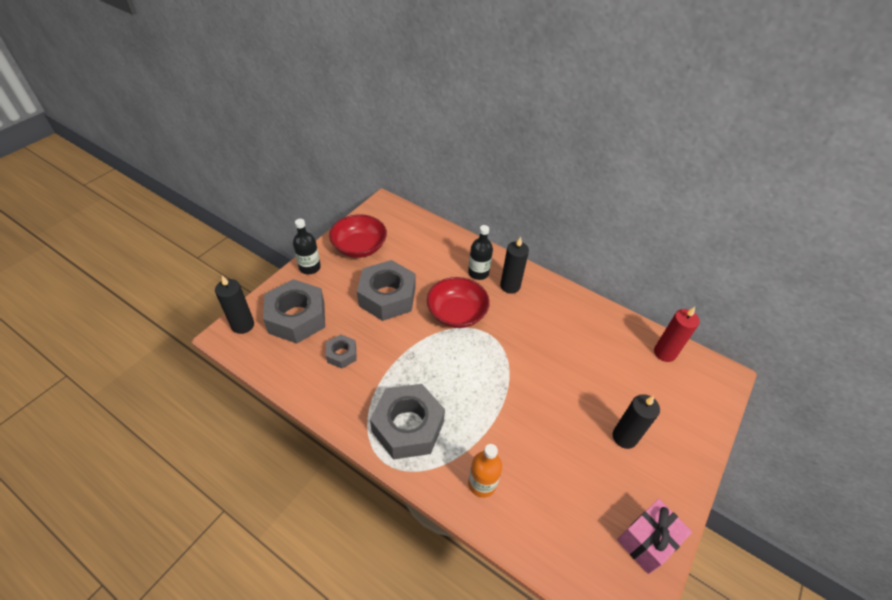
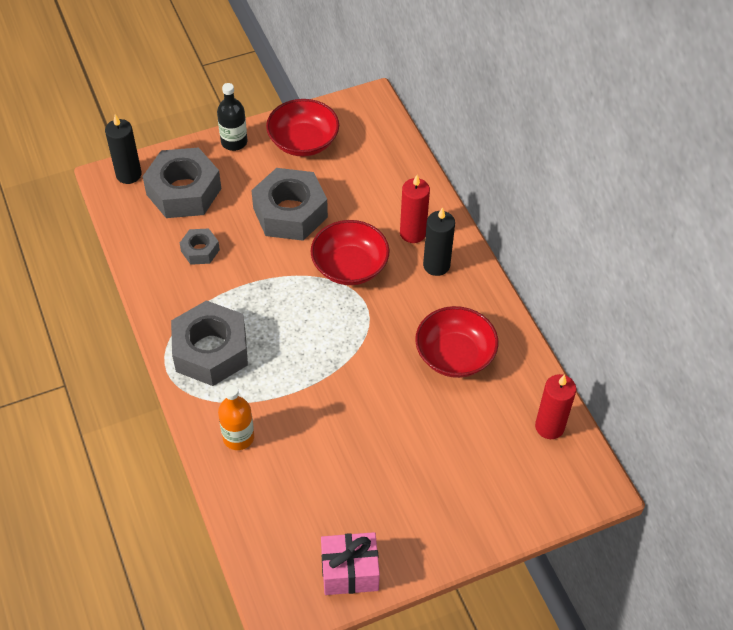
camera: 35 degrees right, 5 degrees up
(478, 273) = (412, 233): black bottle -> red candle
(571, 337) = (454, 355): none -> red bowl
(624, 437) = (416, 478): black candle -> none

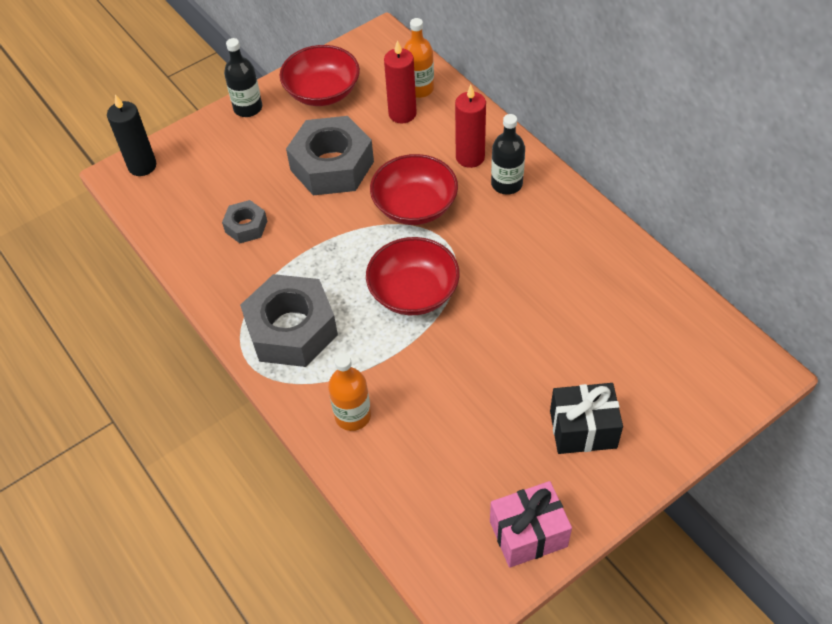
camera: 10 degrees left, 0 degrees up
(183, 191) = (208, 170): grey nut -> none
(389, 158) = (419, 89): none -> orange bottle
(426, 497) = (583, 429): none -> black gift
(436, 265) = (506, 184): black candle -> black bottle
(454, 355) = (559, 271): red bowl -> red bowl (413, 292)
(549, 427) = (687, 321): red candle -> red candle (402, 114)

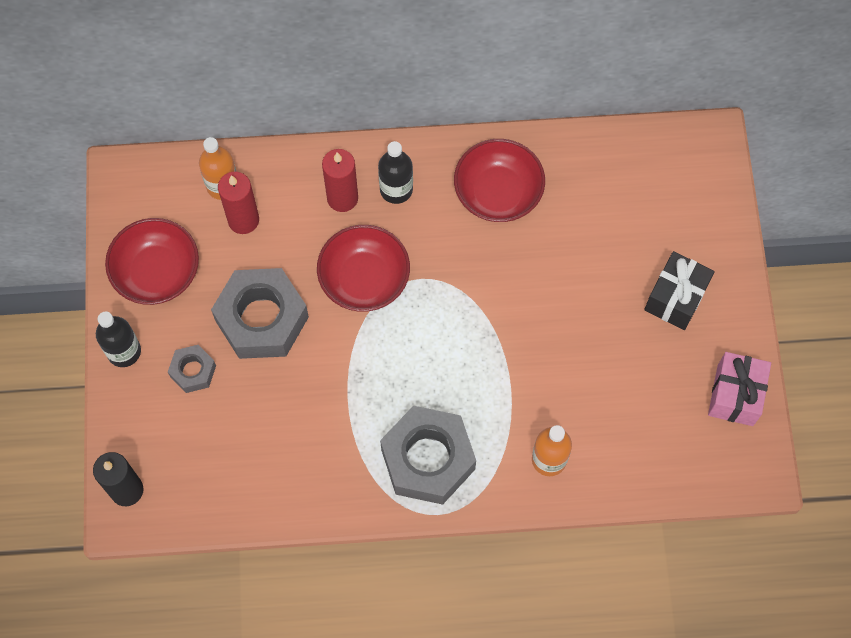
camera: 60 degrees left, 15 degrees up
(246, 226) = (280, 435): grey nut -> grey nut (193, 371)
(413, 292) = (458, 338): red bowl -> red bowl (498, 192)

